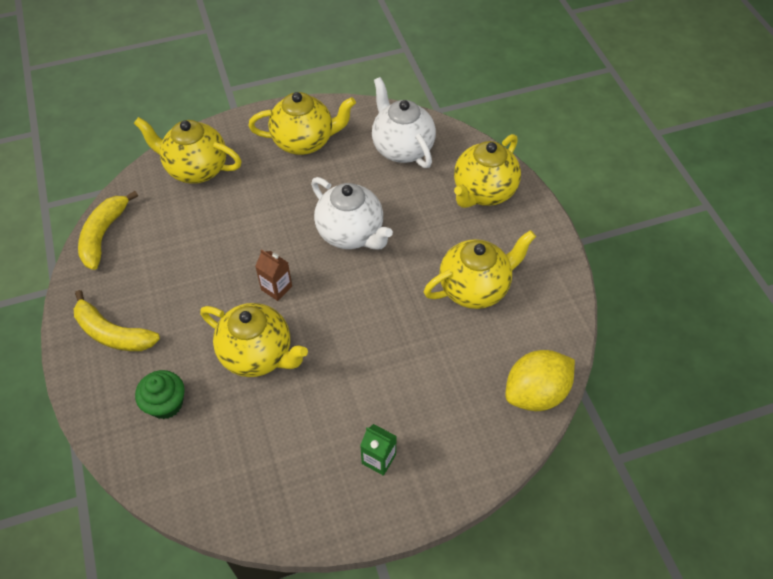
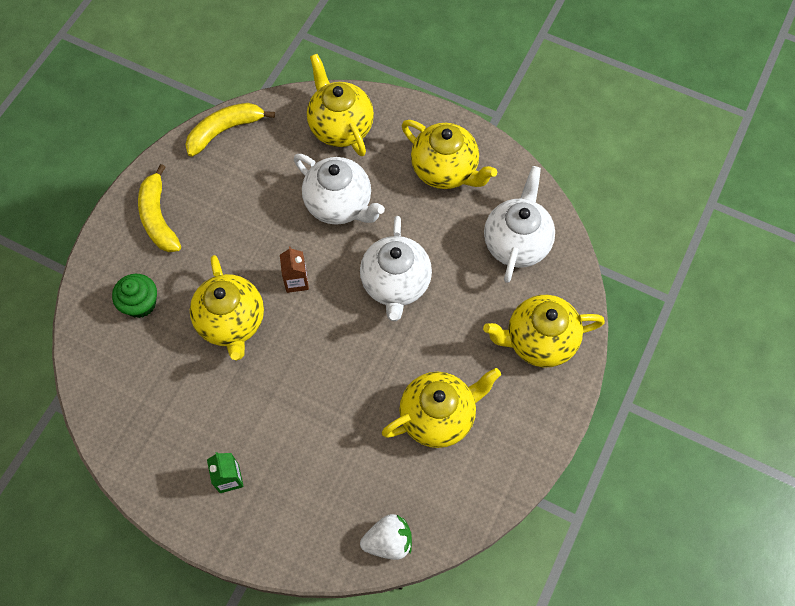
camera: 45 degrees right, 10 degrees up
(252, 216) = (339, 204): none -> white teapot
(475, 288) = (438, 416): yellow teapot -> yellow teapot turned 45 degrees counterclockwise
(535, 393) = (388, 541): yellow lemon -> white strawberry

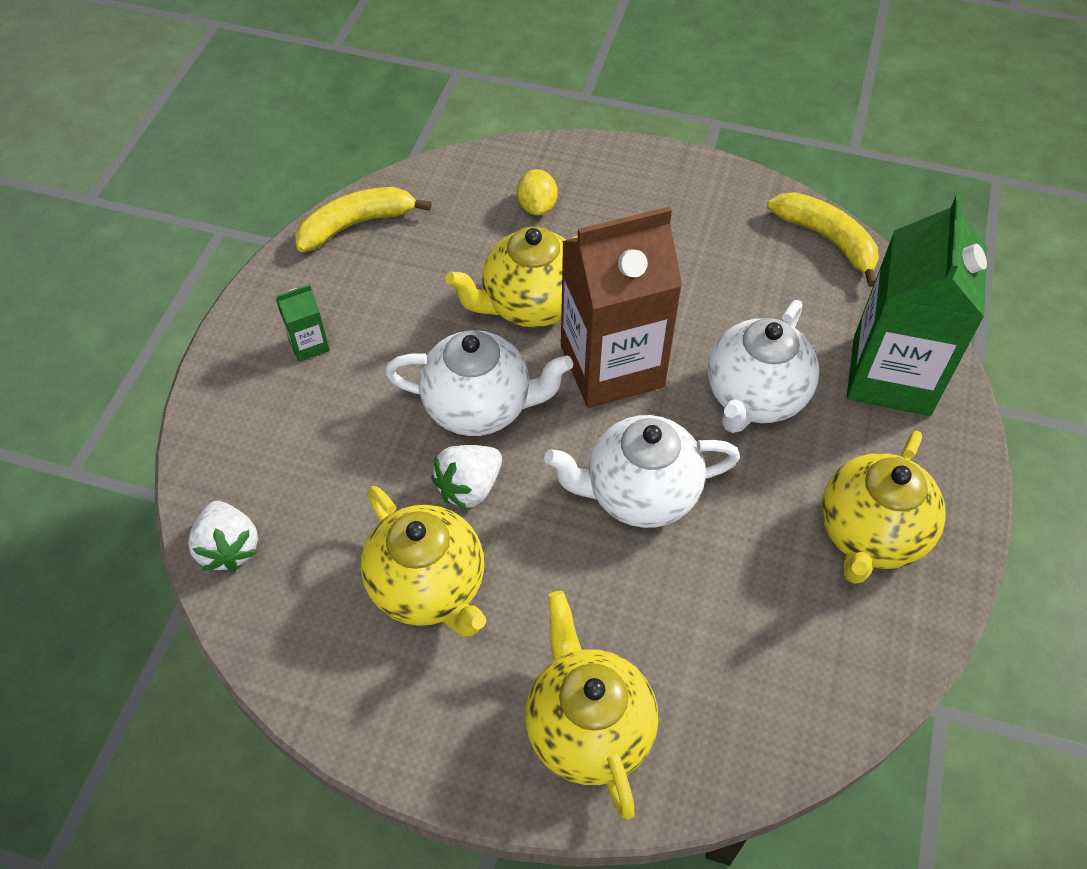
camera: 80 degrees right, 10 degrees down
(140, 303) = (537, 206): green cupcake -> yellow lemon
(158, 217) = (666, 198): yellow banana -> yellow banana (356, 224)
(296, 281) = (612, 366): brown carton -> brown carton, size x2.47
(340, 127) = (891, 375): yellow teapot -> green carton
(371, 383) = (469, 487): none -> white strawberry
(516, 243) = (767, 667): white teapot -> white teapot (480, 407)

